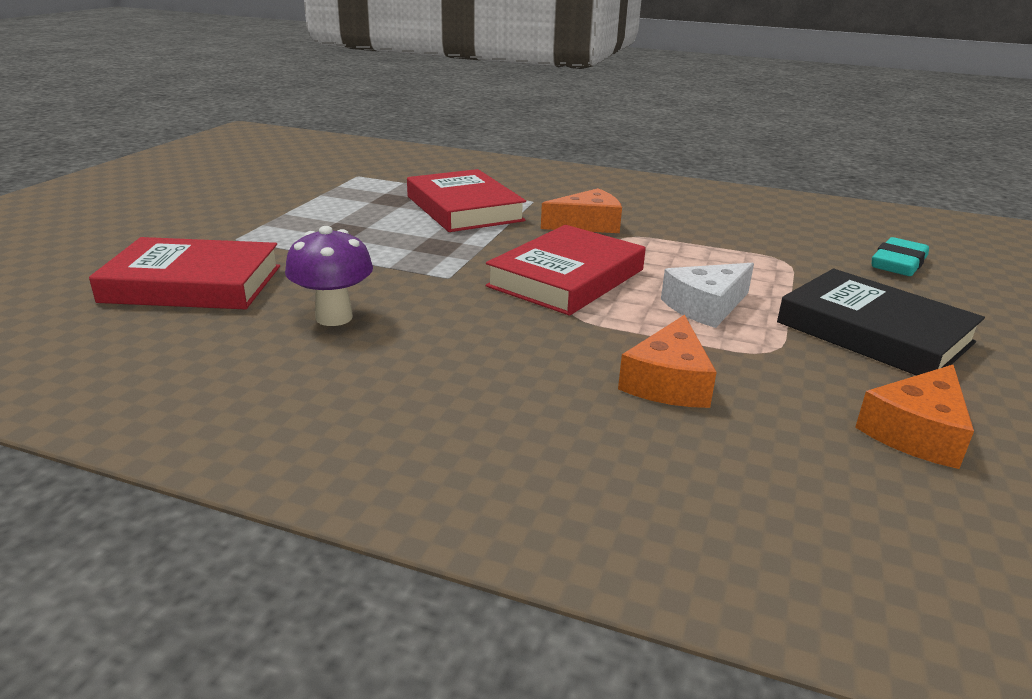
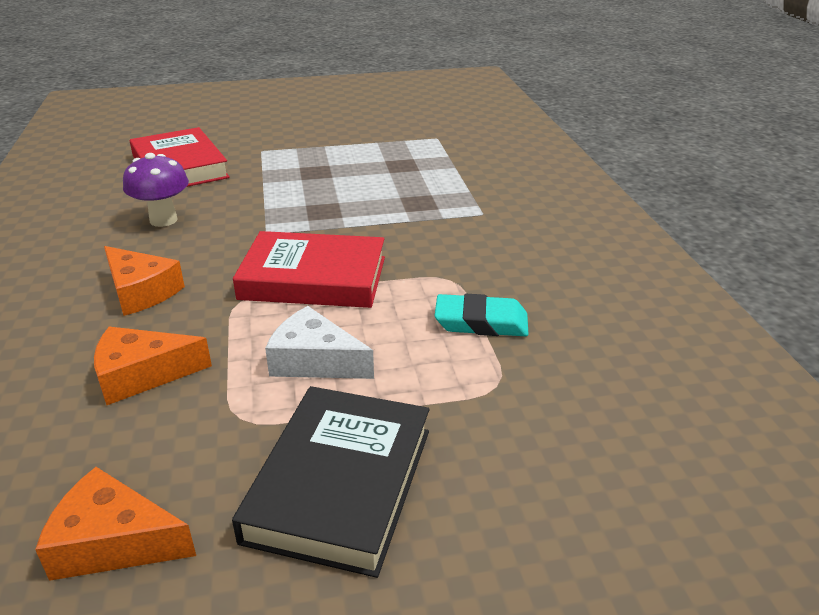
camera: 60 degrees right, 5 degrees up
(464, 208) = (420, 194): red book -> none
(587, 224) = (455, 253): orange cheese -> orange cheese (141, 291)
(898, 263) = (597, 480): turquoise eraser -> turquoise eraser (481, 322)

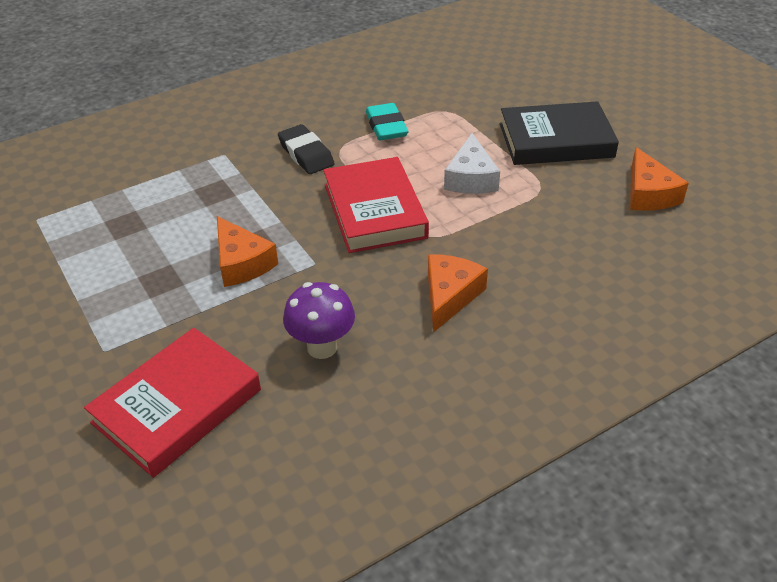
camera: 110 degrees left, 10 degrees up
(142, 375) = (538, 244): orange cheese -> orange cheese (242, 263)
(453, 257) = (306, 154): none -> black eraser

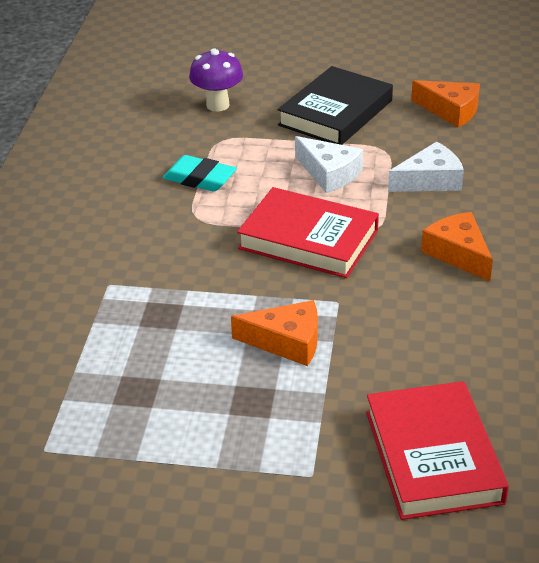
camera: 50 degrees left, 5 degrees down
(306, 154) = (177, 238): black eraser -> none
(322, 347) = (446, 344): purple mushroom -> purple mushroom (217, 105)
(531, 232) = (430, 180): none -> white cheese

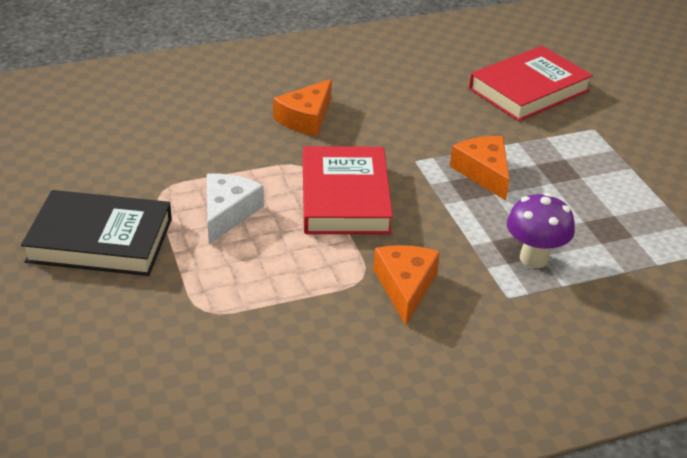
camera: 120 degrees left, 0 degrees up
(199, 178) = (293, 300): turquoise eraser -> none
(217, 105) = (123, 342): purple mushroom -> purple mushroom (534, 258)
(430, 180) = (203, 152): white cheese -> none
(451, 111) = (61, 165): orange cheese -> orange cheese (405, 287)

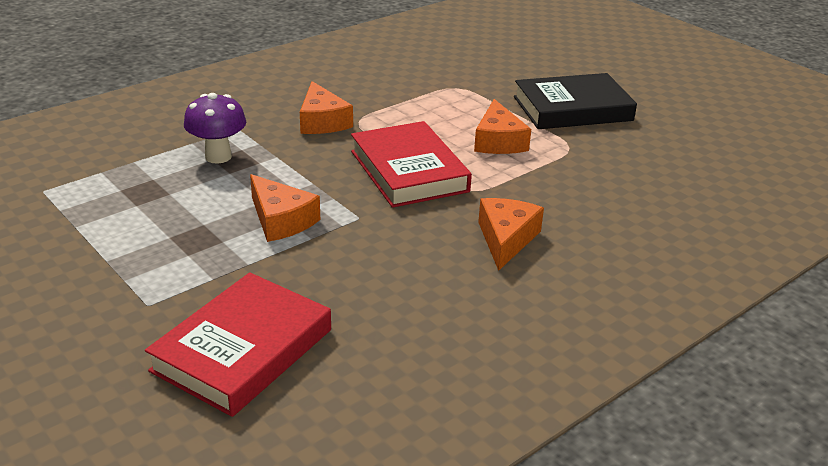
camera: 160 degrees right, 5 degrees down
(228, 213) = (498, 141): white cheese -> orange cheese

